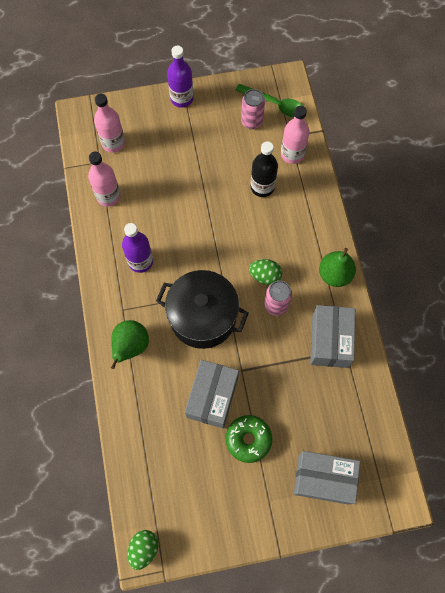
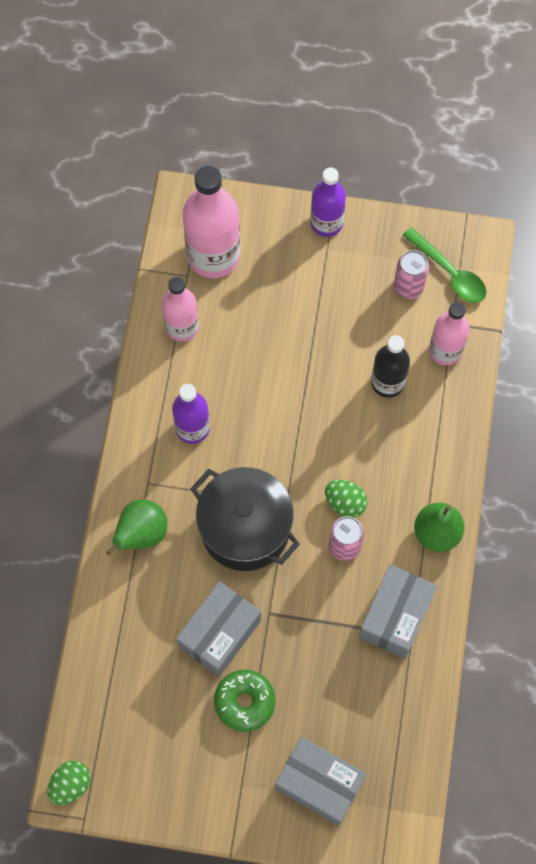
camera: 20 degrees right, 0 degrees up
(113, 143) = (213, 255): pink bottle -> pink bottle, size x1.61

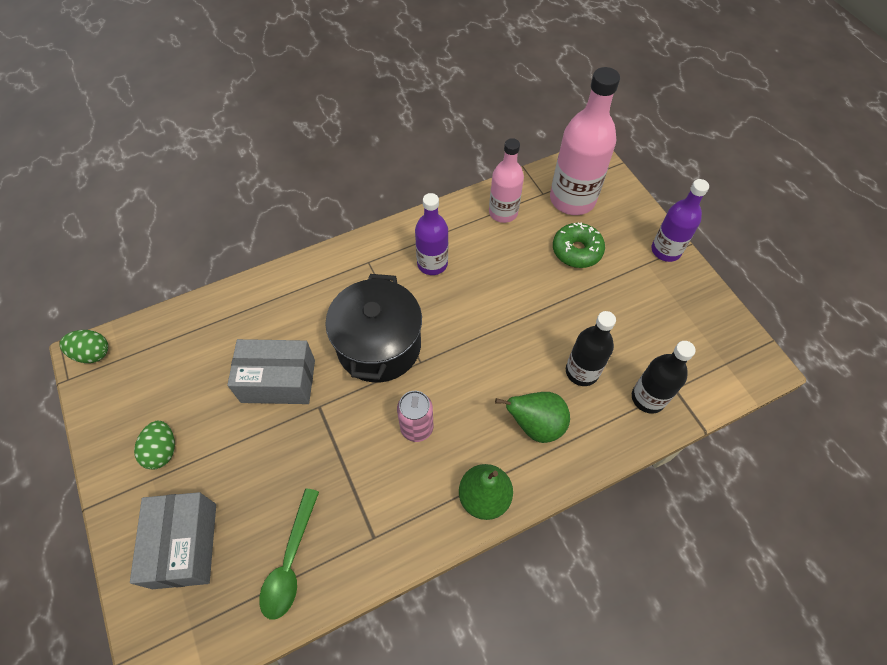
camera: 55 degrees right, 10 degrees down
(141, 534) = (325, 281): green pear -> green pear (535, 425)
(244, 702) = (229, 436): green donut -> green donut (577, 251)
(345, 503) = (454, 404): green egg -> green egg (162, 451)
(396, 616) = (382, 511): grey box -> none
(408, 287) = (673, 336): pink can -> none
(445, 350) = (648, 398): pink bottle -> black bottle
(449, 273) = (714, 359): green spoon -> green spoon (290, 562)

